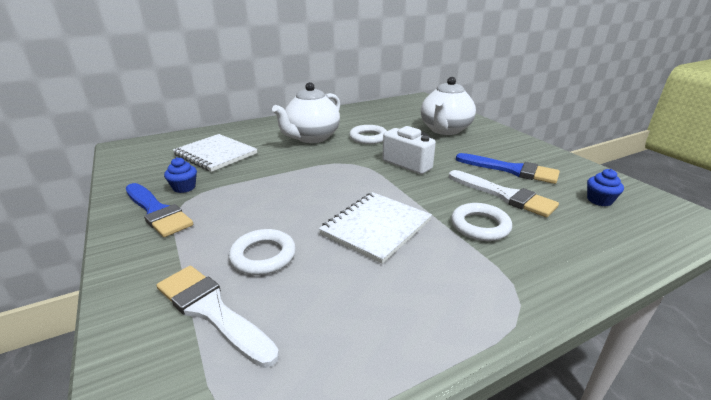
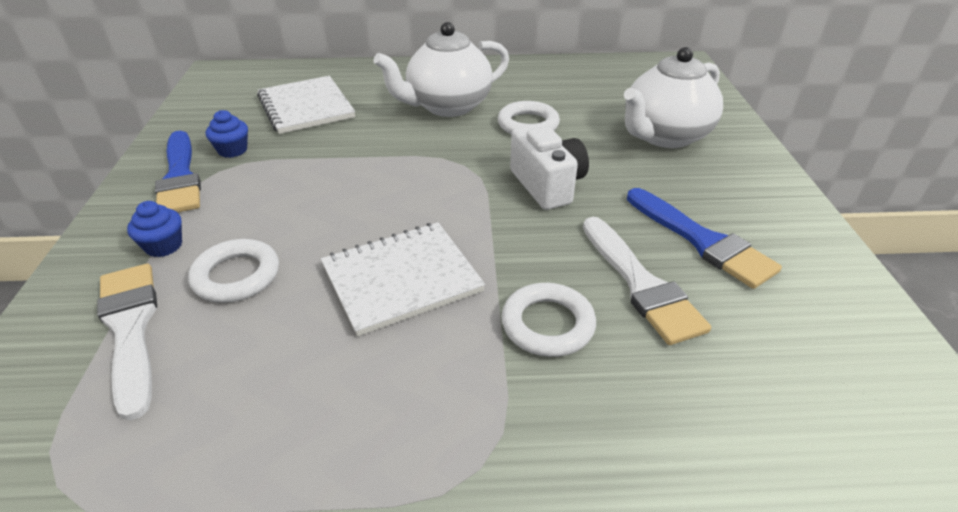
camera: 25 degrees right, 10 degrees up
(599, 200) = (803, 345): blue cupcake -> blue cupcake (164, 246)

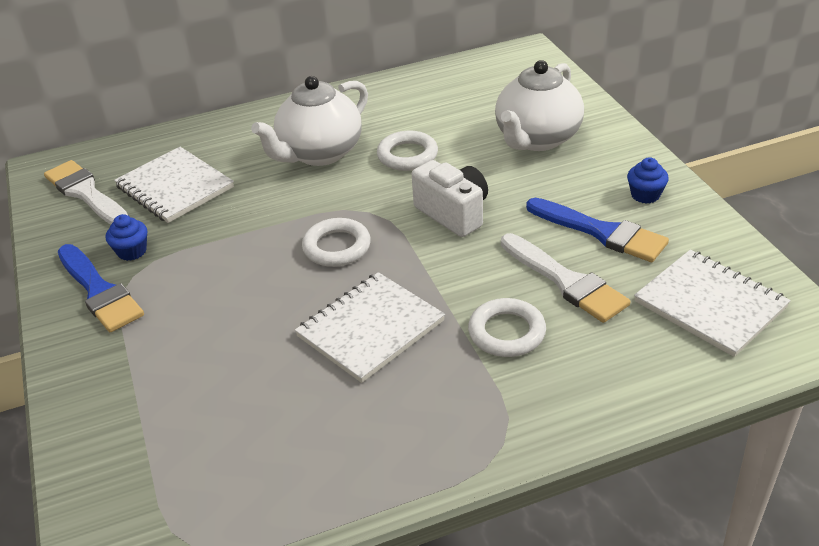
camera: 15 degrees left, 0 degrees up
(130, 329) = (164, 431): white brush -> white brush (86, 193)
(164, 246) = (137, 357): blue cupcake -> blue cupcake (645, 195)
(236, 276) = (224, 364): white ring -> white ring (337, 247)
(816, 360) = (710, 304): none -> white notebook

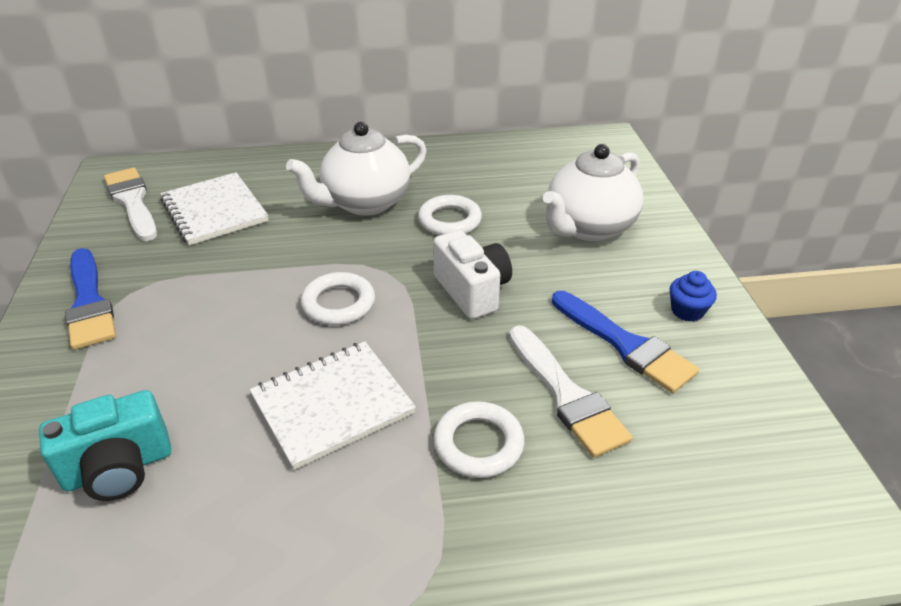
camera: 10 degrees right, 0 degrees up
(132, 251) = (141, 267): blue cupcake -> none
(208, 414) = (119, 468): none -> turquoise camera
(710, 304) = (728, 463): white notebook -> none

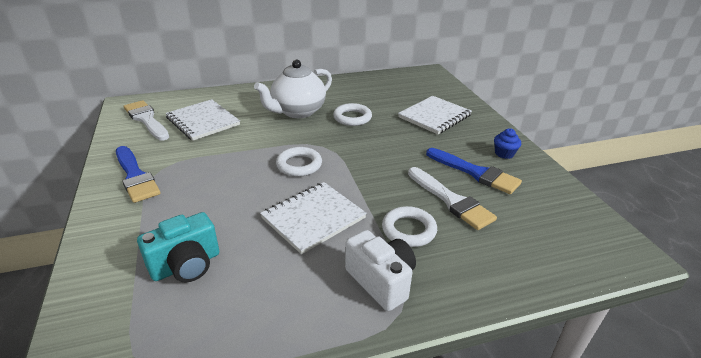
camera: 10 degrees left, 5 degrees down
(472, 291) = (378, 152): white camera -> white camera (381, 281)
(588, 227) = (434, 116): white teapot -> white notebook

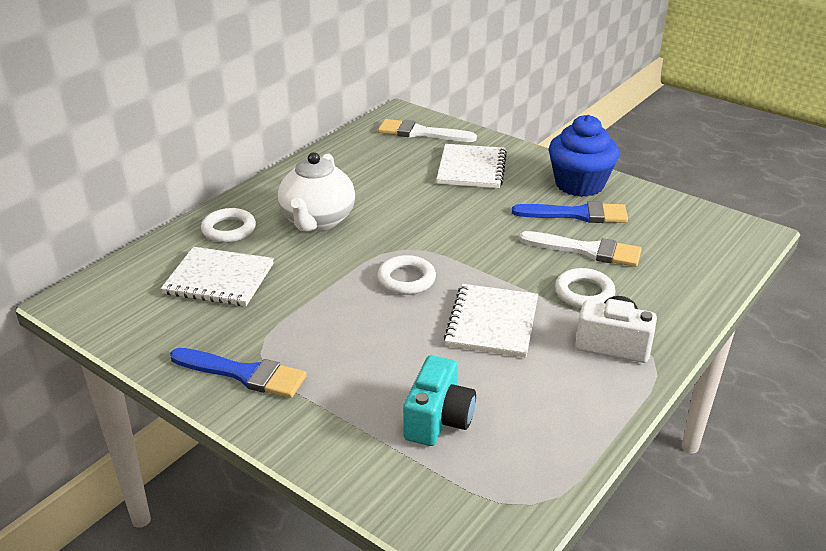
camera: 35 degrees left, 0 degrees up
(146, 119) = (138, 308): white brush -> white brush (421, 133)
(352, 118) = (389, 204): white ring -> white ring (229, 229)
(504, 153) = (579, 184): blue cupcake -> blue cupcake, size x2.27

